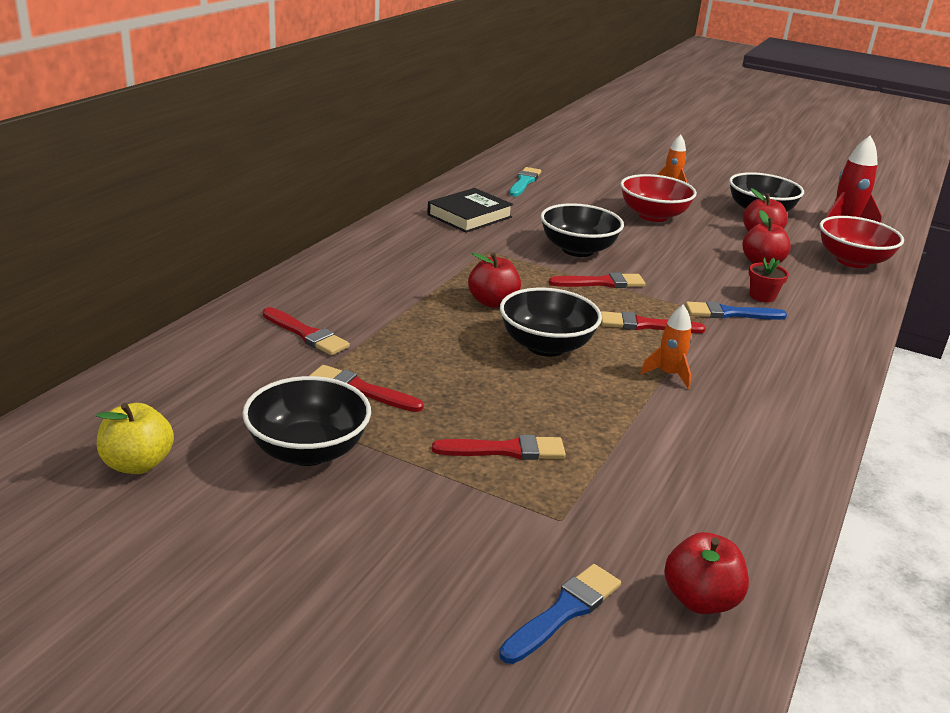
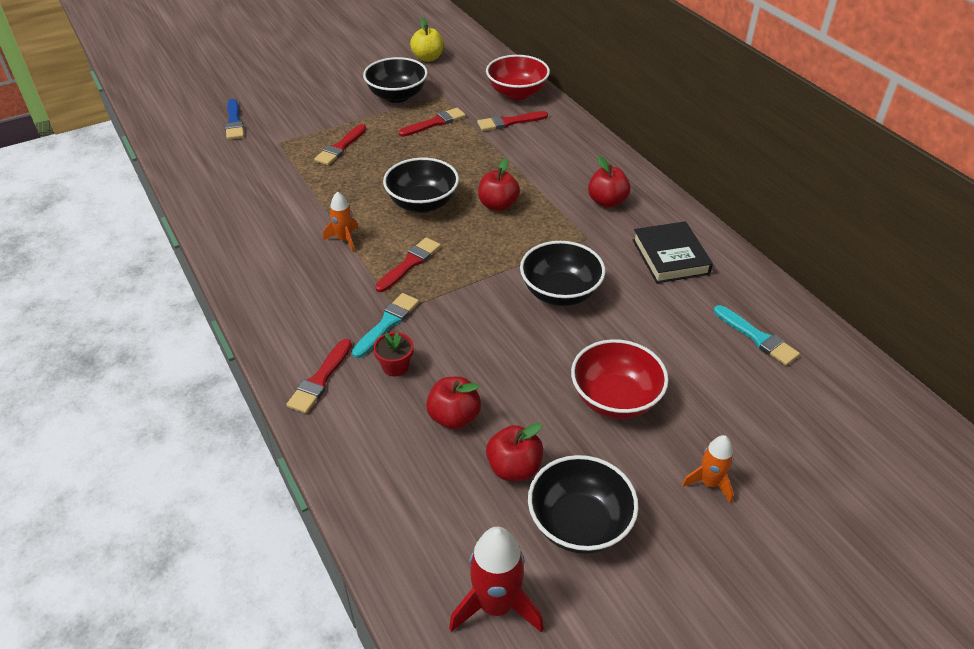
camera: 125 degrees right, 15 degrees up
(601, 283) = (490, 275): red brush -> red brush (320, 379)
(700, 599) = (196, 156): red apple -> red apple (607, 201)
(730, 313) = (387, 323): blue brush -> turquoise brush
(852, 261) = (404, 513): red bowl -> red bowl (517, 93)

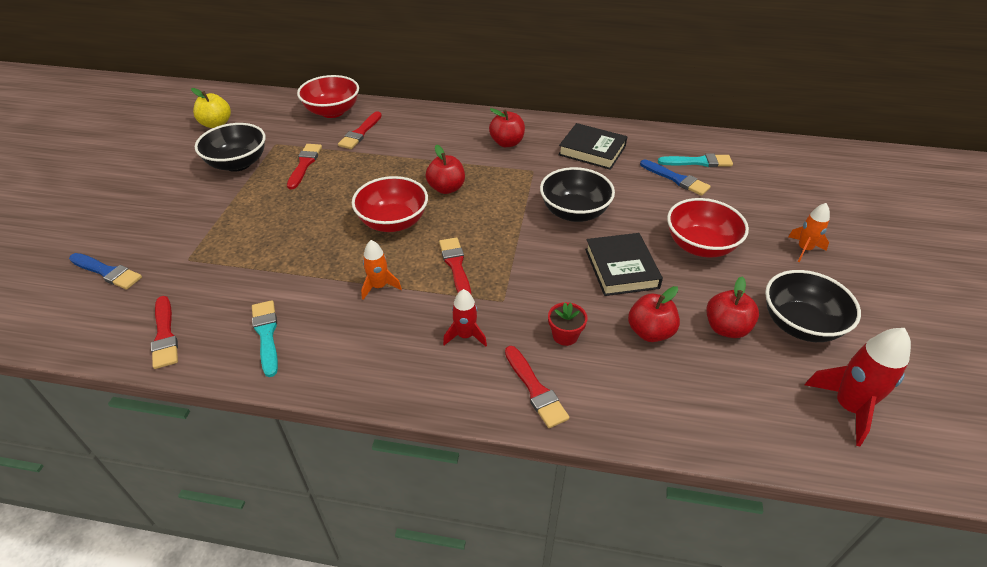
camera: 50 degrees left, 0 degrees up
(339, 312) = (465, 336): none -> red rocket
(340, 147) = (254, 227): red brush -> red brush (165, 335)
(387, 323) = (511, 315): turquoise brush -> turquoise brush (266, 334)
(422, 203) = (393, 222): black bowl -> red bowl
(517, 360) = (621, 268): none -> black book
(703, 335) = (676, 179): none -> blue brush

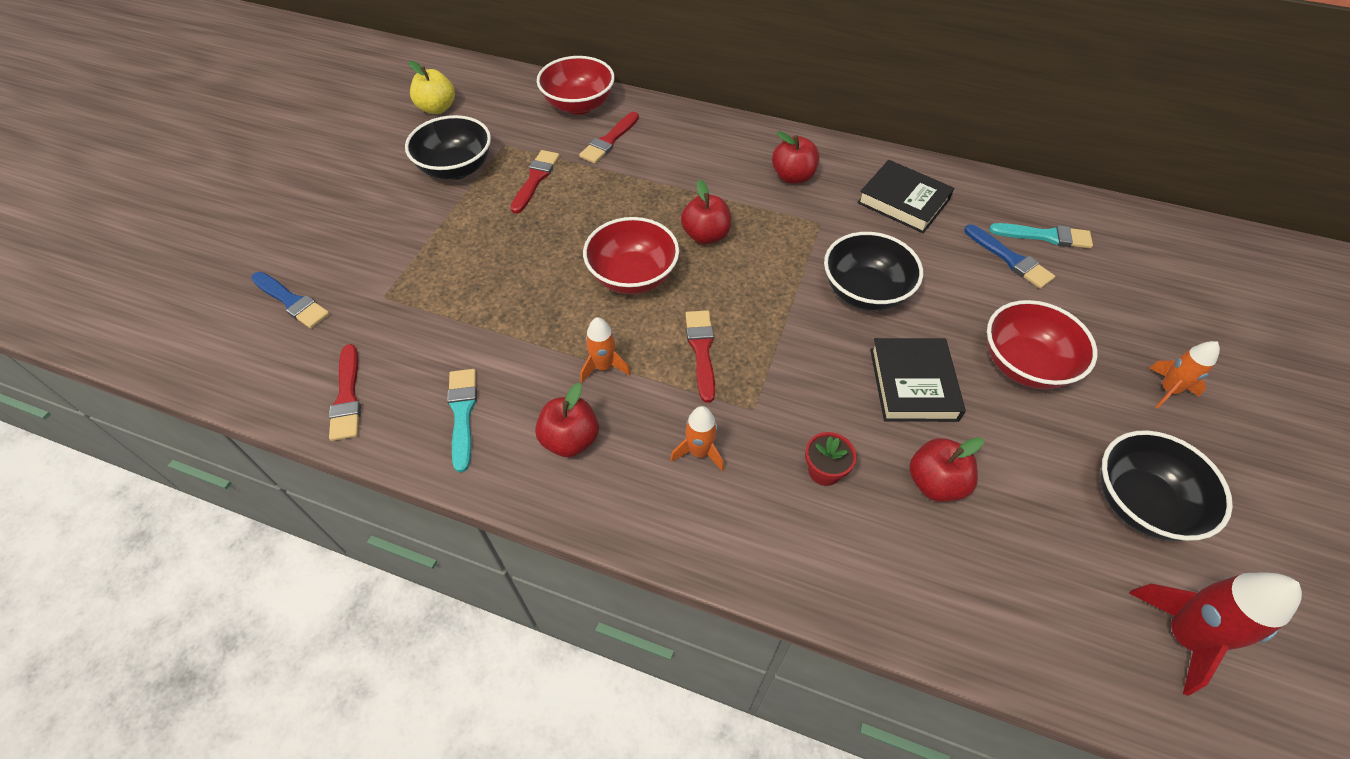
camera: 10 degrees right, 10 degrees up
(465, 336) = (699, 452): red rocket -> orange rocket
(535, 389) = (775, 542): red brush -> none
(726, 328) = (1038, 493): red apple -> red apple (570, 440)

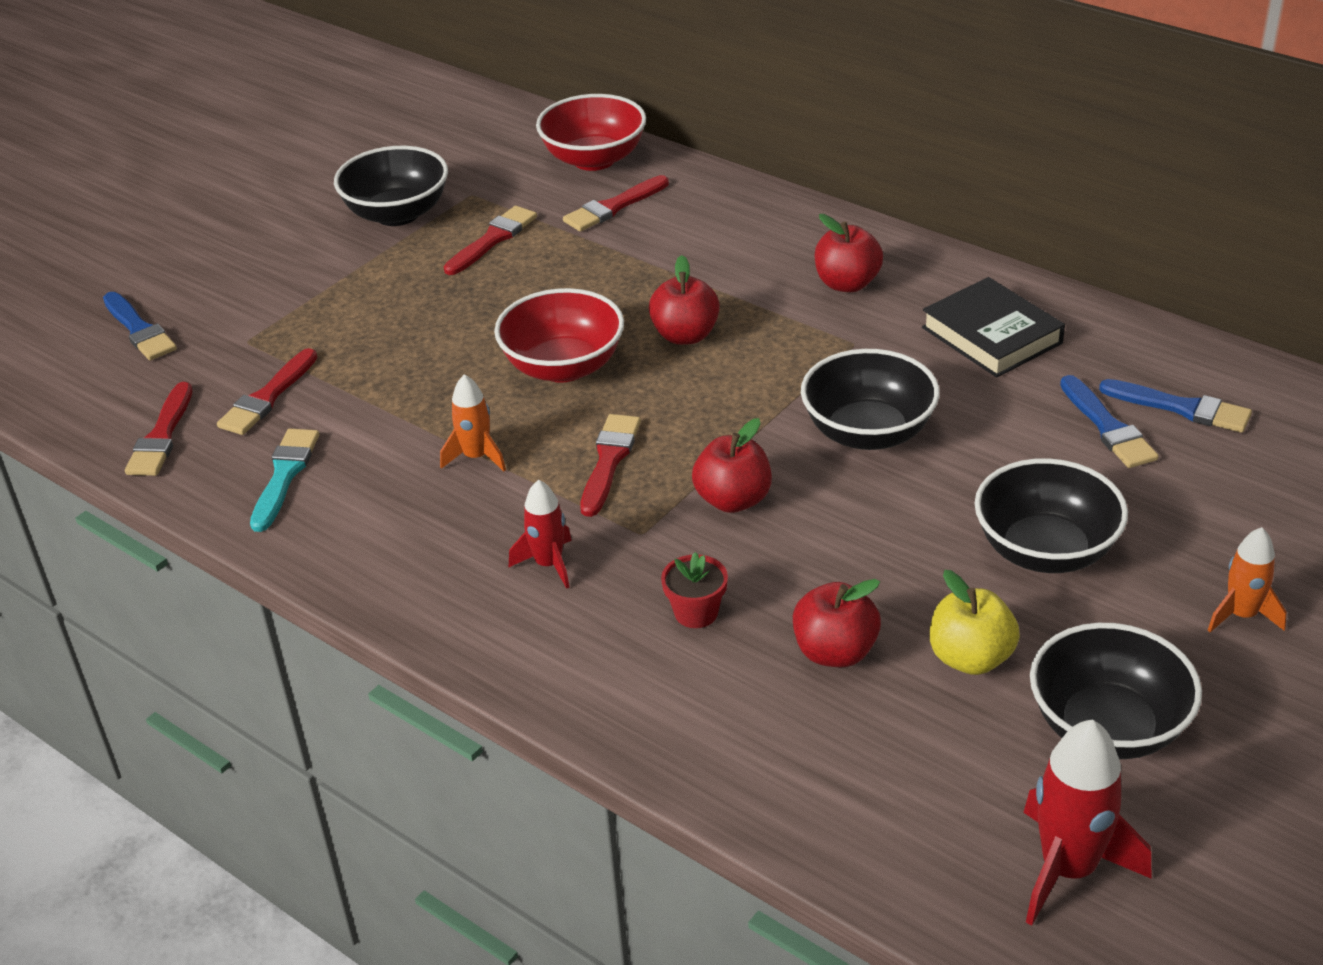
camera: 20 degrees right, 15 degrees down
(420, 344) = (267, 397): none -> red brush
(437, 108) = (405, 140): yellow apple -> yellow apple (970, 658)
(570, 440) = (398, 523): red apple -> red apple (733, 500)
(699, 452) = (548, 564): orange rocket -> red rocket
(913, 384) = (872, 544): black book -> none
(1024, 365) = (1045, 551): red bowl -> black bowl
(1045, 236) = (1181, 408): turquoise brush -> blue brush

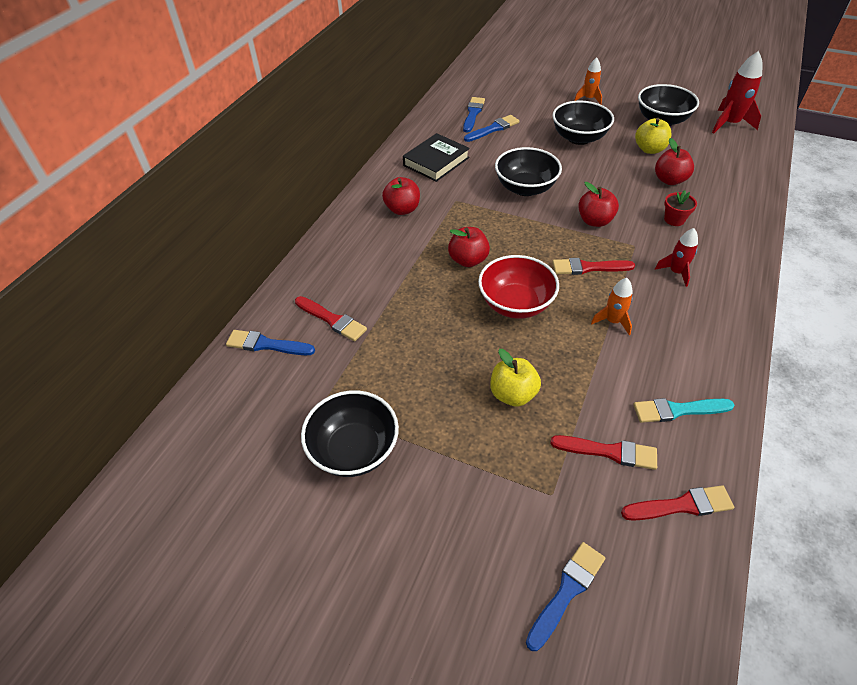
camera: 105 degrees left, 10 degrees up
(401, 336) = (513, 394): none -> yellow apple
(493, 239) = (382, 376): red brush -> none
(594, 159) = (266, 344): red bowl -> blue brush

